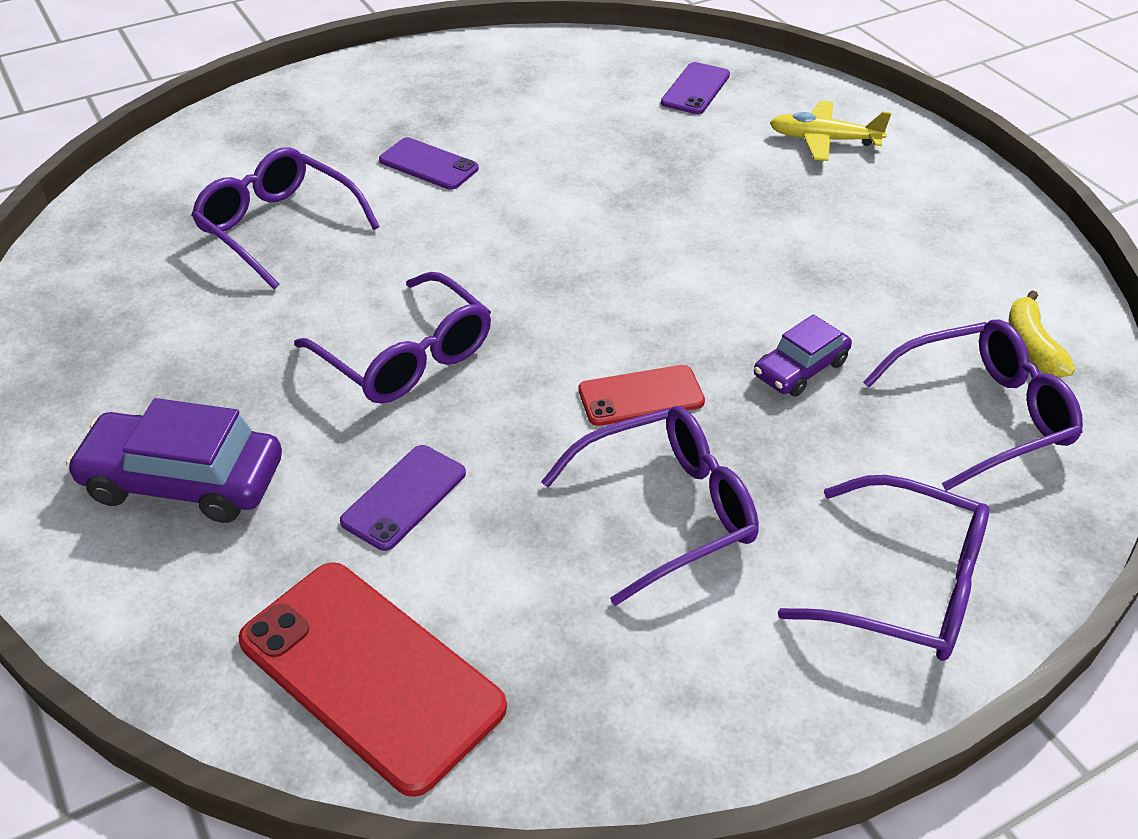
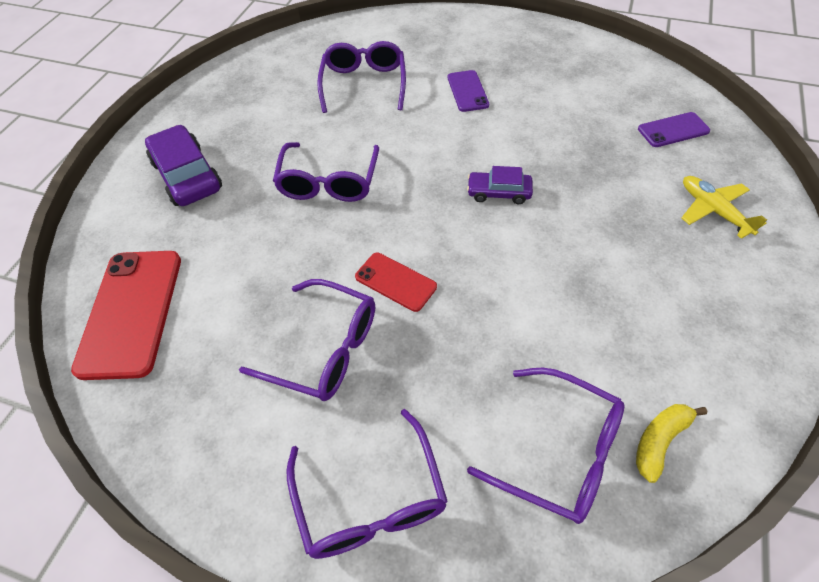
camera: 50 degrees right, 10 degrees up
(404, 497) = (241, 247): purple phone -> none
(800, 369) = (494, 334): purple car -> purple car (499, 193)

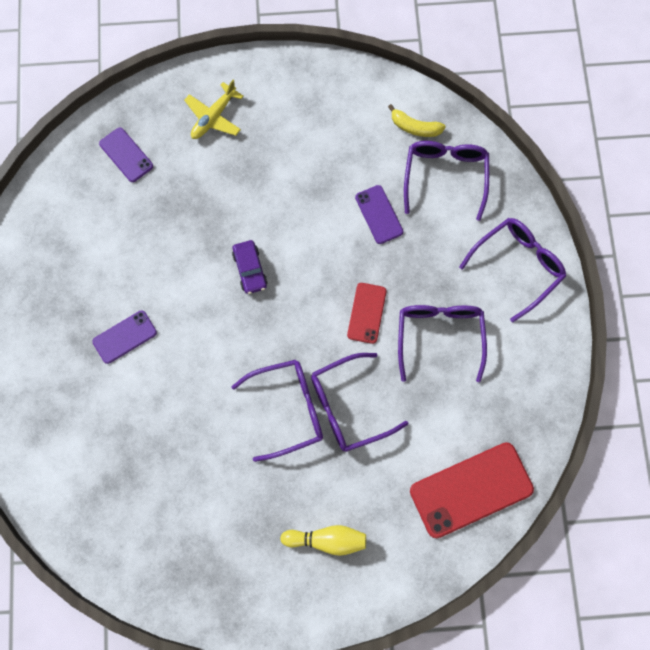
camera: 115 degrees left, 20 degrees up
(187, 176) = (327, 540): purple car -> yellow bowling pin
(364, 85) = (145, 440): purple glasses -> purple glasses (349, 406)
(524, 340) = (379, 214): none -> purple phone

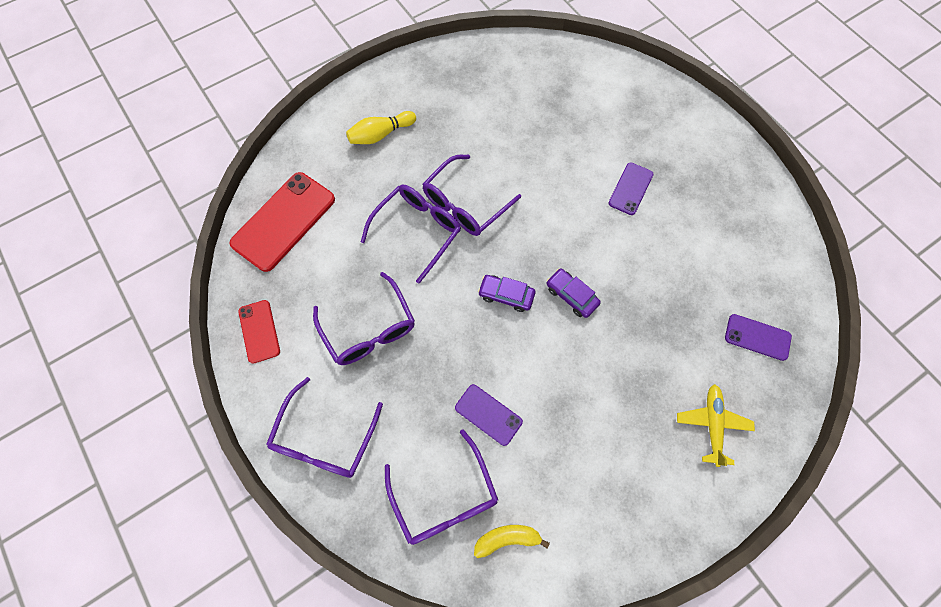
camera: 150 degrees right, 5 degrees down
(305, 300) = (506, 295): none -> purple car
(367, 313) = (446, 314): red phone -> red phone (259, 331)

